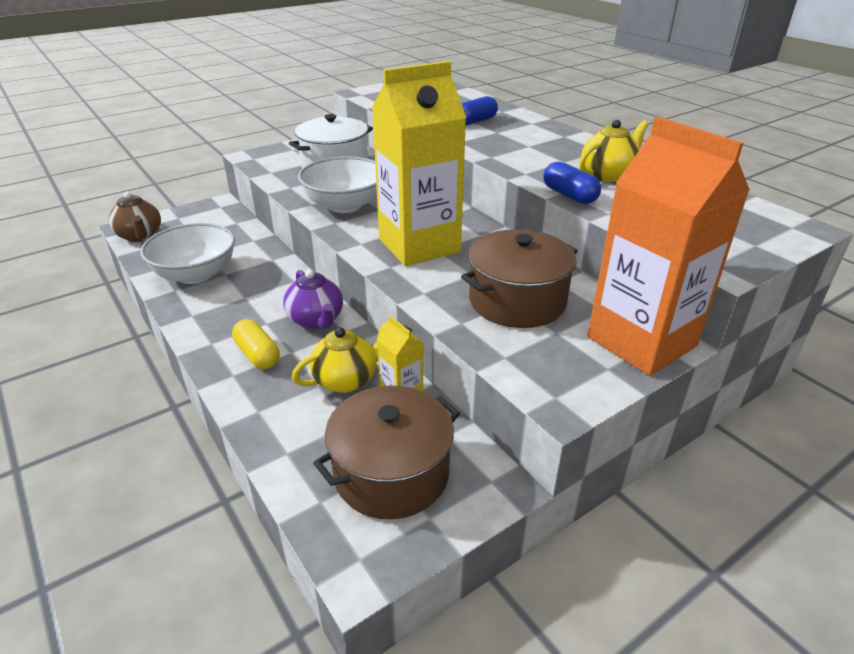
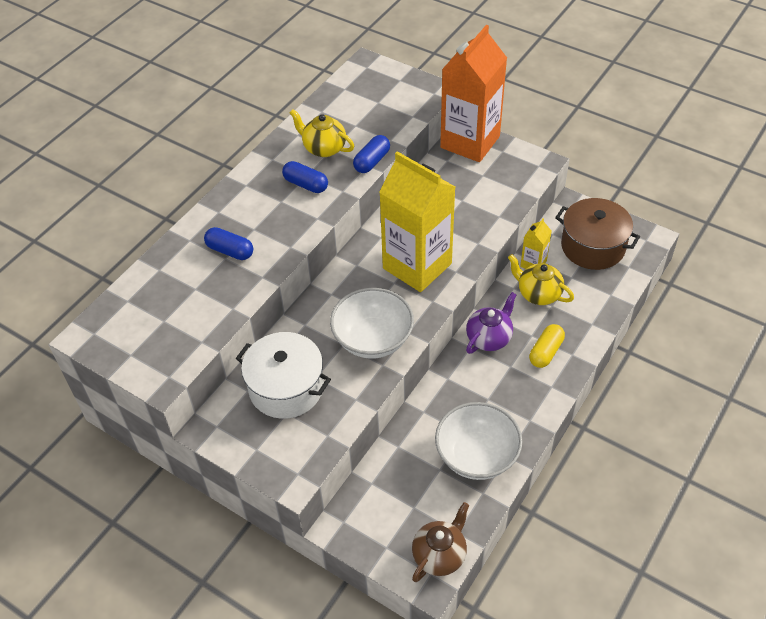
camera: 110 degrees left, 15 degrees up
(517, 301) = (460, 198): brown pot -> none
(548, 159) = (306, 184): none -> blue capsule

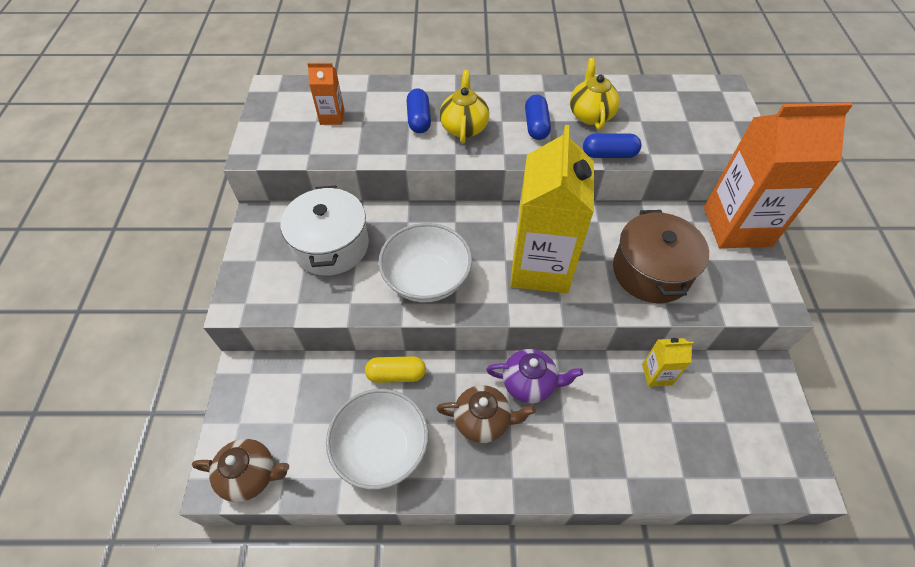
camera: 55 degrees right, 5 degrees up
(170, 307) = (332, 117): none -> orange carton
(498, 381) = (483, 421): none -> brown teapot
(538, 294) = (621, 400): yellow teapot -> yellow teapot (464, 127)
(545, 352) = (552, 448): yellow capsule -> yellow capsule (396, 374)
(593, 246) = (733, 422): brown pot -> brown pot (651, 271)

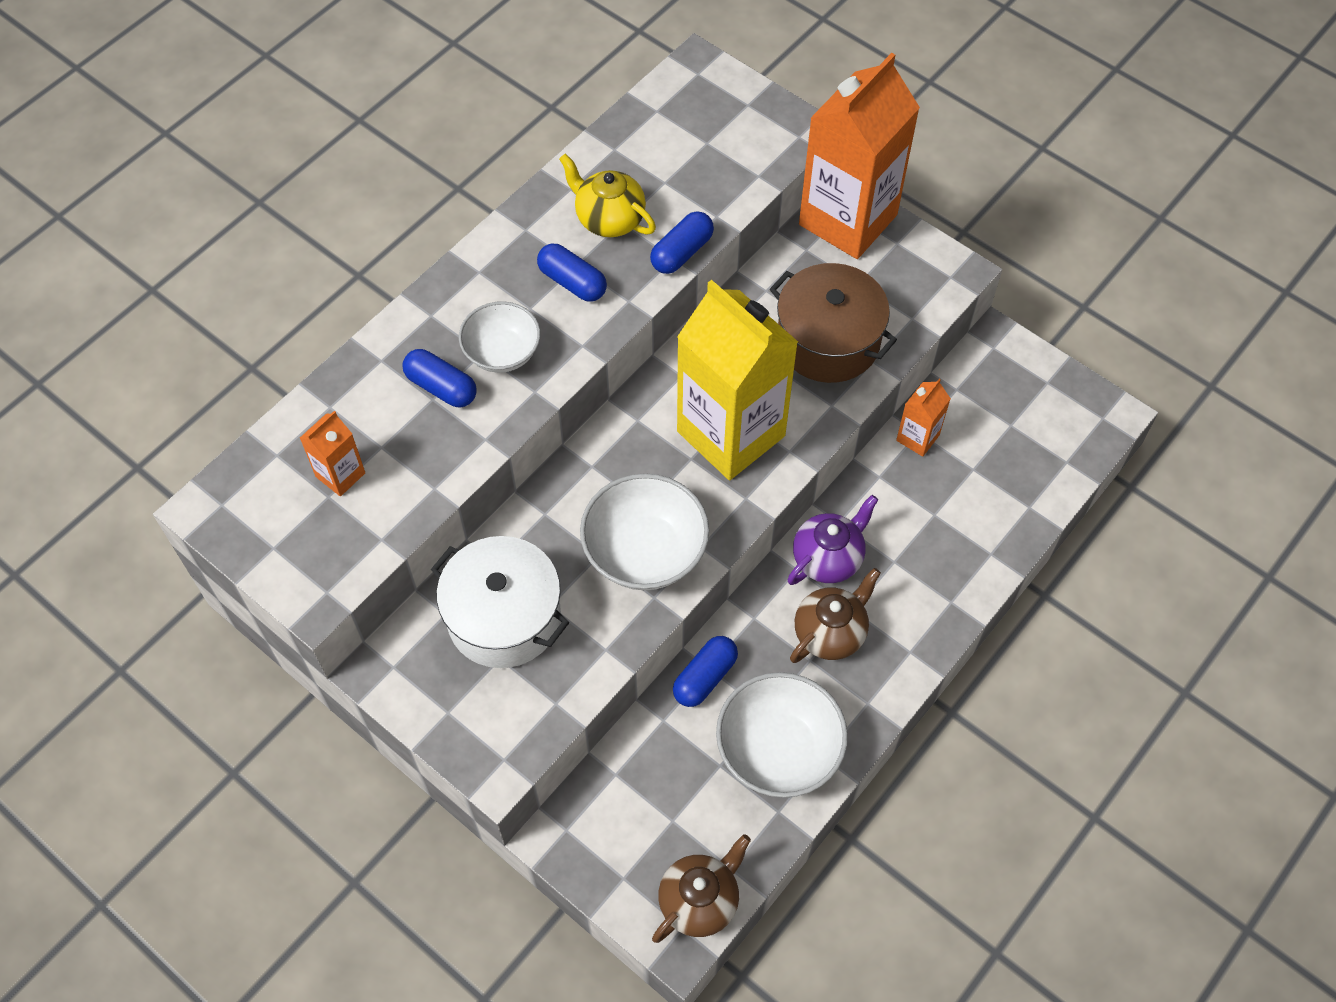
camera: 50 degrees left, 5 degrees up
(396, 374) = (705, 677): yellow capsule -> blue capsule
(464, 127) = (502, 352): yellow teapot -> white bowl
(656, 374) = (917, 437): yellow carton -> orange carton

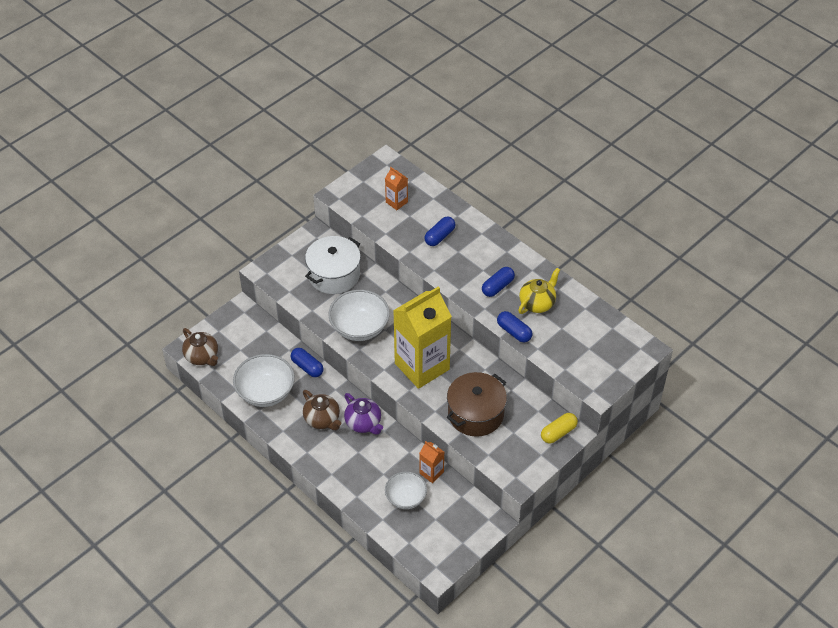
camera: 95 degrees right, 10 degrees down
(502, 352) = (457, 259): white bowl -> white bowl (406, 498)
(848, 220) = (558, 433): orange carton -> yellow capsule

